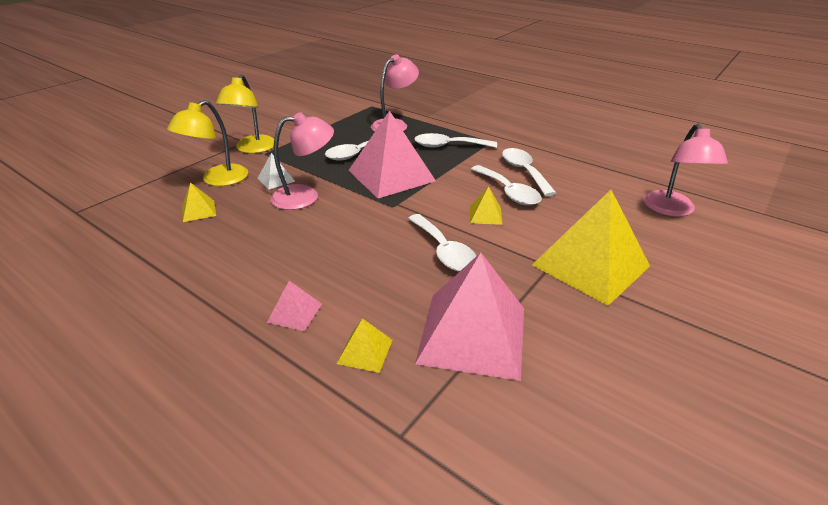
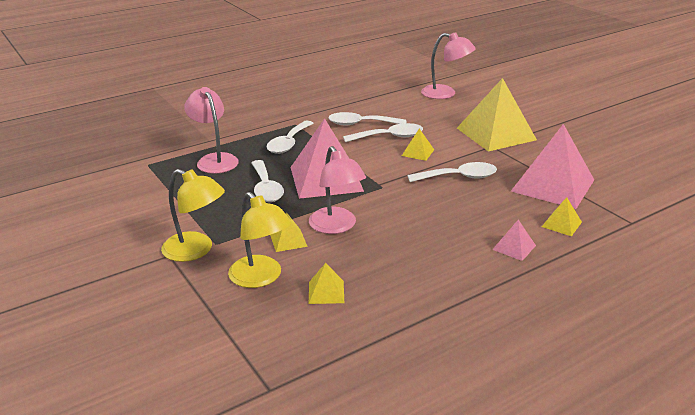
camera: 70 degrees left, 5 degrees down
(276, 179) = (288, 240): white pyramid -> yellow pyramid
(305, 196) = (336, 226): pink lamp -> pink lamp turned 150 degrees clockwise

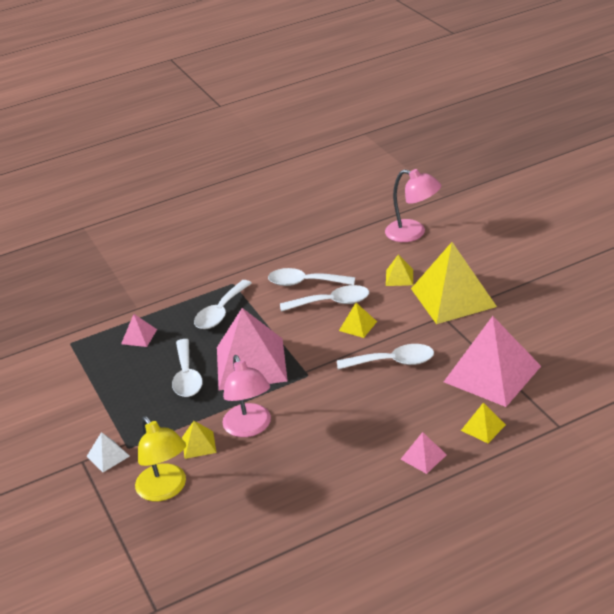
camera: 10 degrees right, 5 degrees up
(196, 250) = (108, 456): yellow lamp -> white pyramid
(214, 160) = (139, 336): pink lamp -> pink pyramid
(326, 292) = (224, 507): yellow pyramid -> yellow pyramid (399, 277)

